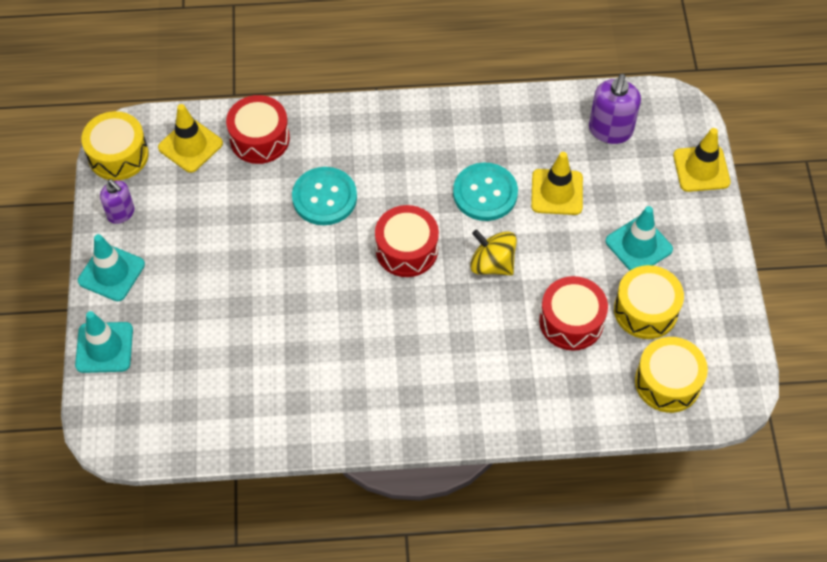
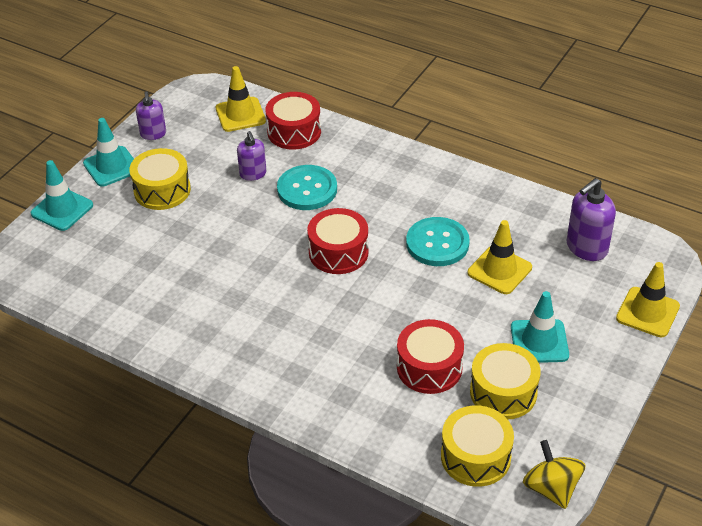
camera: 35 degrees right, 15 degrees down
(118, 155) = (185, 99): yellow drum -> yellow drum (162, 190)
(259, 207) = (253, 174): none -> purple soap dispenser
(492, 264) = (399, 294): yellow spinning top -> yellow spinning top (551, 488)

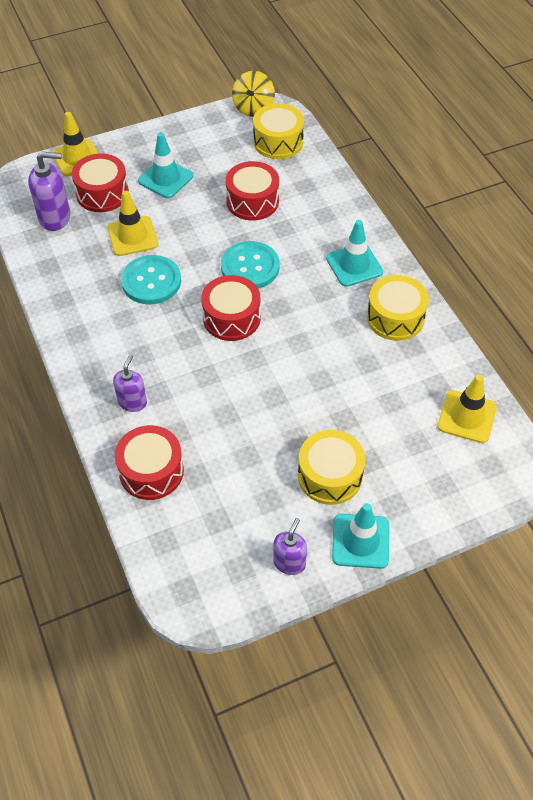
camera: 145 degrees left, 10 degrees up
(62, 209) = (440, 512): turquoise traffic cone -> turquoise traffic cone (354, 265)
(240, 115) = (182, 531): yellow traffic cone -> yellow traffic cone (467, 416)
(253, 174) = (232, 442): purple soap dispenser -> purple soap dispenser (132, 402)
(307, 189) = (201, 394): turquoise button -> turquoise button (250, 267)
(503, 392) = (223, 164): yellow drum -> yellow drum (395, 317)
(577, 292) = (102, 193): none -> red drum

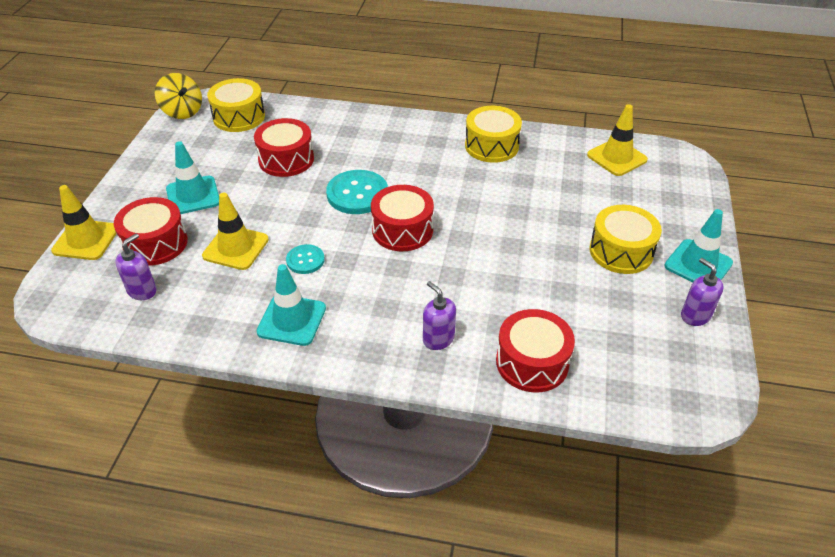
camera: 55 degrees left, 10 degrees down
(55, 217) = (142, 291): purple soap dispenser -> purple soap dispenser, size x0.64
(151, 281) = (305, 260): turquoise button -> turquoise button, size x0.56
(354, 265) = (418, 141): turquoise traffic cone -> turquoise traffic cone (292, 320)

